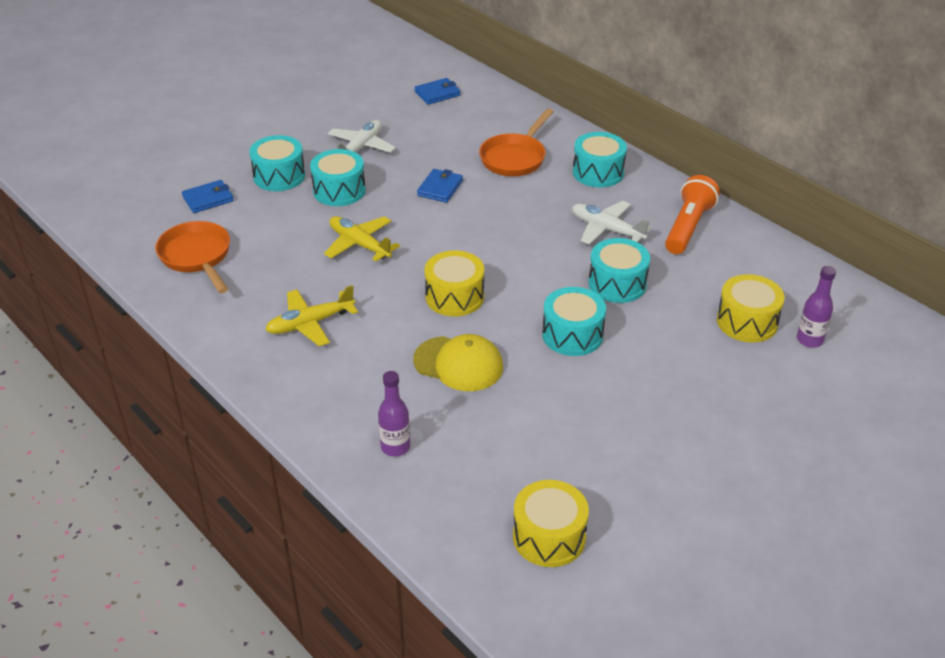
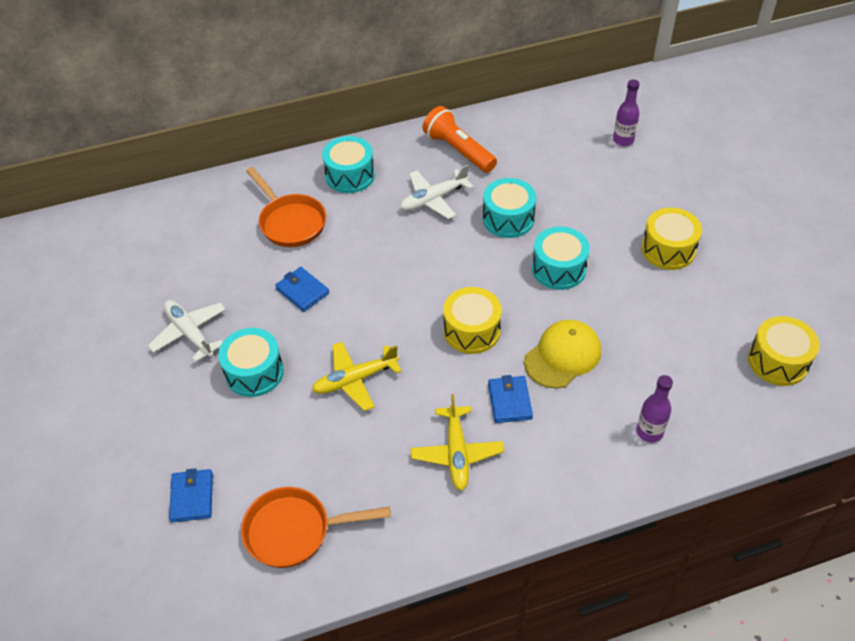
camera: 65 degrees left, 10 degrees up
(279, 176) = (193, 418): turquoise drum -> none
(437, 93) = (137, 243): blue wallet -> blue wallet (510, 401)
(747, 322) = (589, 164): yellow drum -> yellow drum (668, 249)

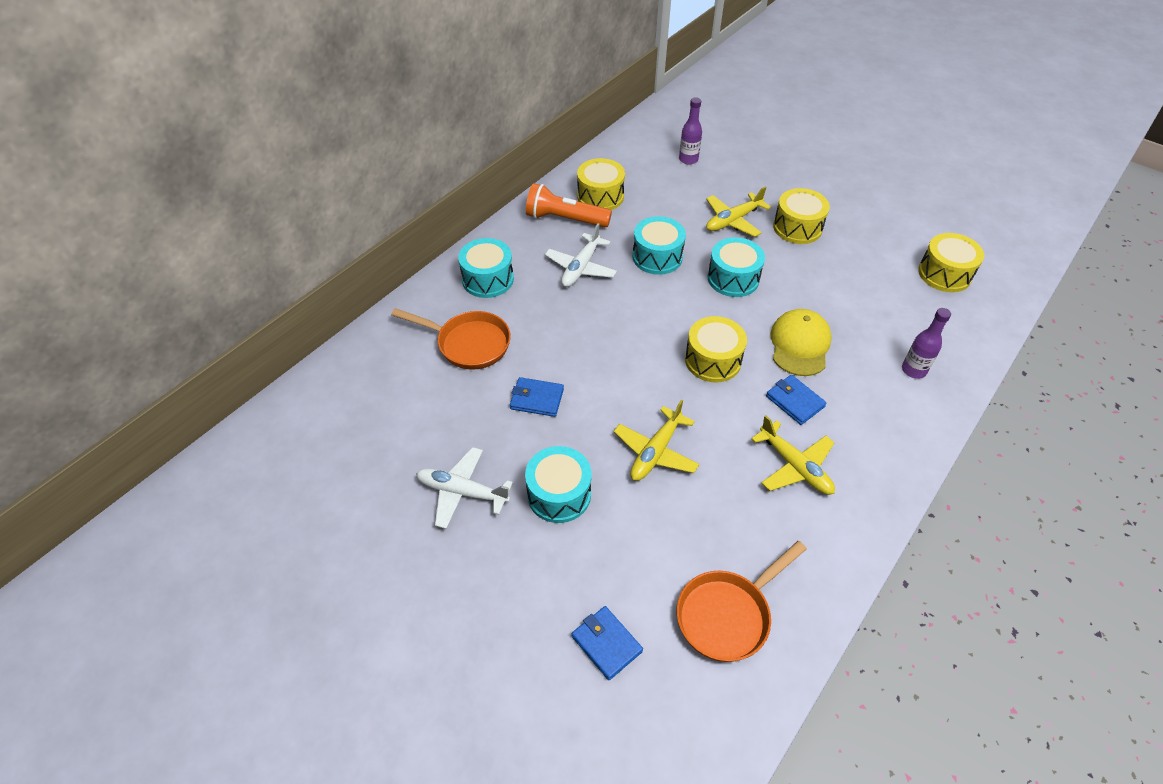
camera: 35 degrees left, 0 degrees up
(508, 142) = (600, 196): none -> yellow drum
(610, 216) = (733, 221): none -> yellow plane

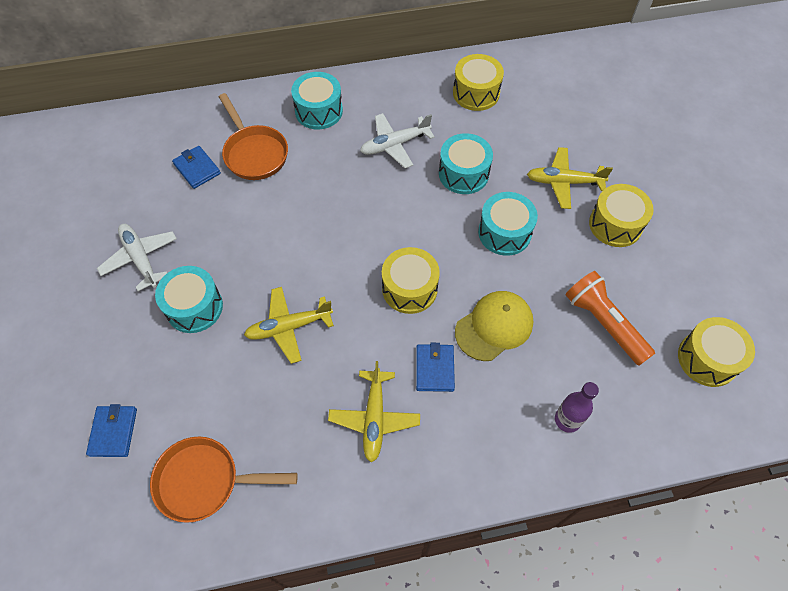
camera: 40 degrees right, 10 degrees up
(537, 399) = (254, 227): blue wallet -> blue wallet (197, 169)
(565, 219) = (427, 96): orange flashlight -> orange flashlight (604, 323)
(688, 159) = (588, 103): purple bottle -> none

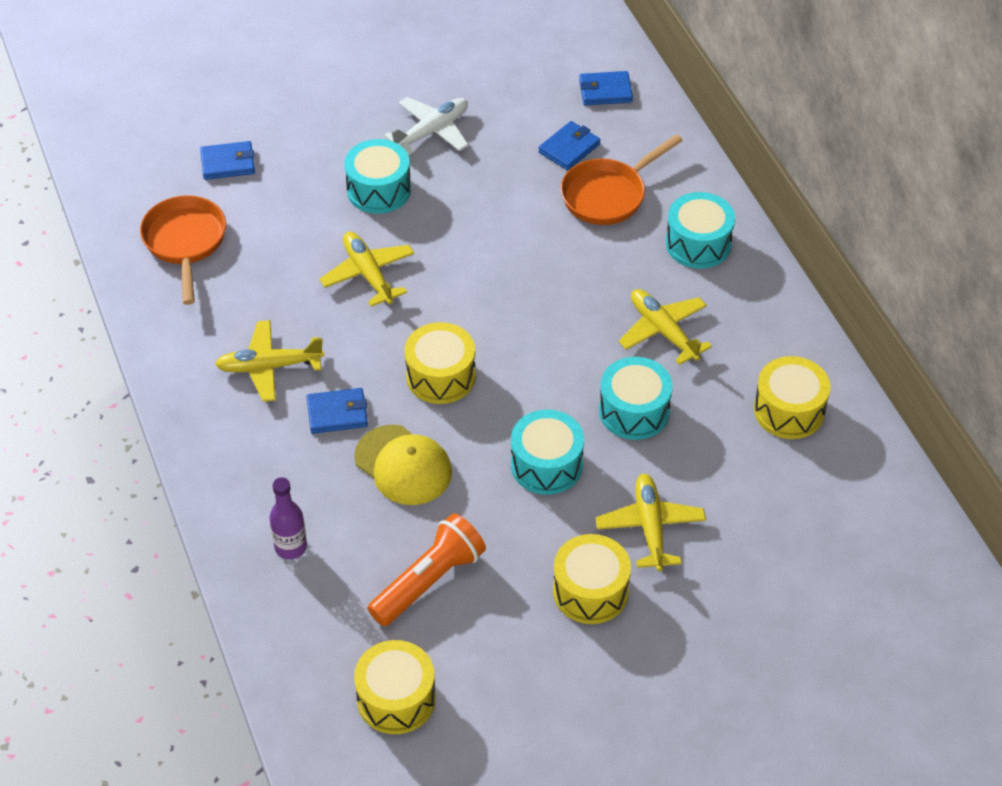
camera: 80 degrees right, 10 degrees down
(145, 136) = (605, 91): none -> blue wallet
(394, 145) = (663, 331): white plane -> yellow plane

